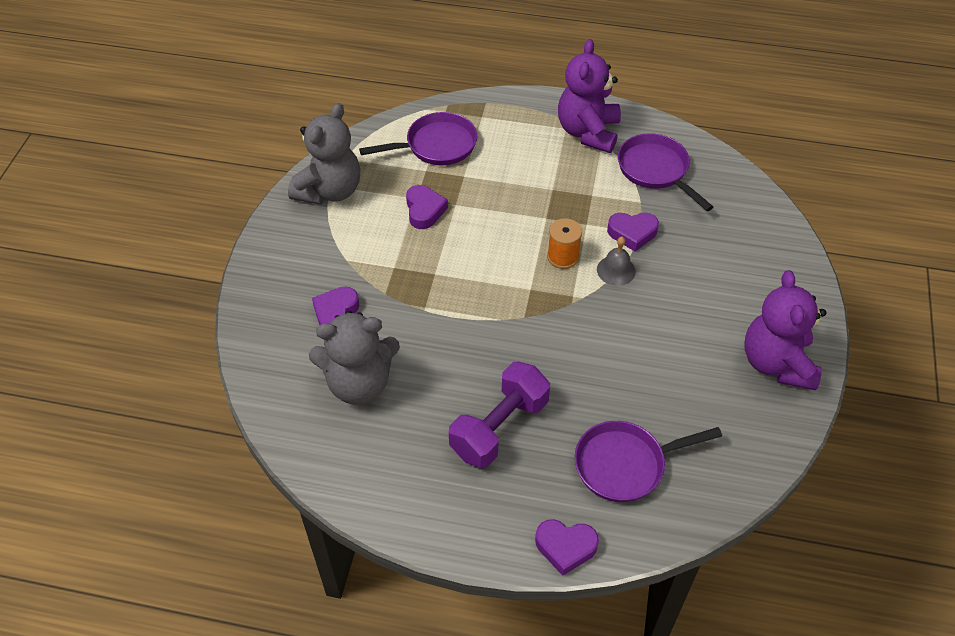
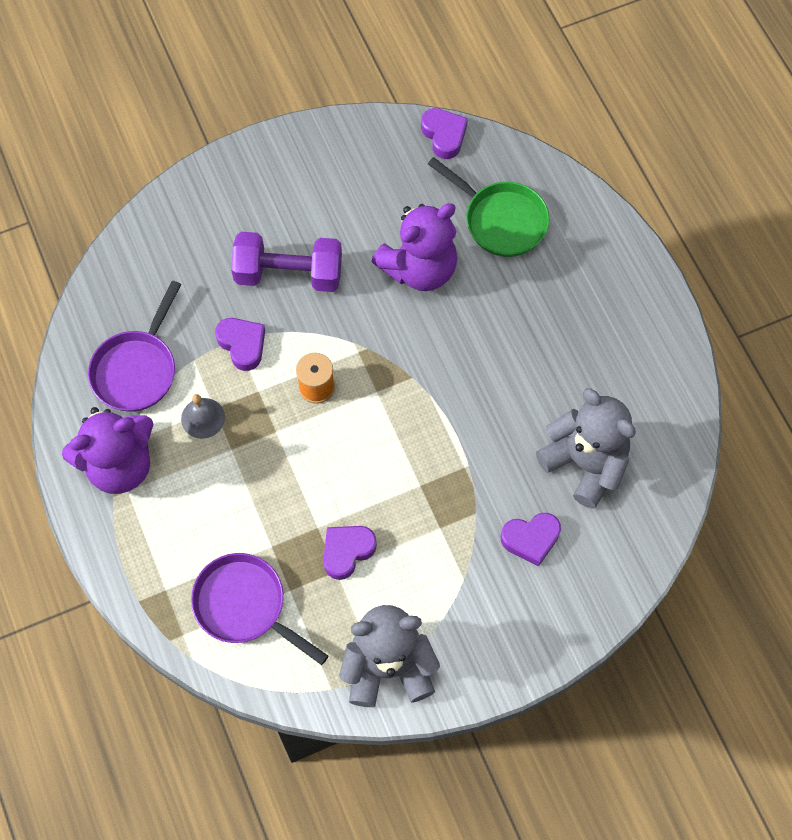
camera: 125 degrees left, 15 degrees up
(499, 427) = (539, 326): purple dumbbell -> purple dumbbell (289, 273)
(565, 547) = (602, 222): purple heart -> purple heart (444, 135)
(616, 270) = (300, 333): grey bell -> grey bell (203, 418)
(625, 464) = (501, 220): purple pan -> green pan
(776, 363) = (317, 163): purple teddy bear -> purple teddy bear (419, 268)

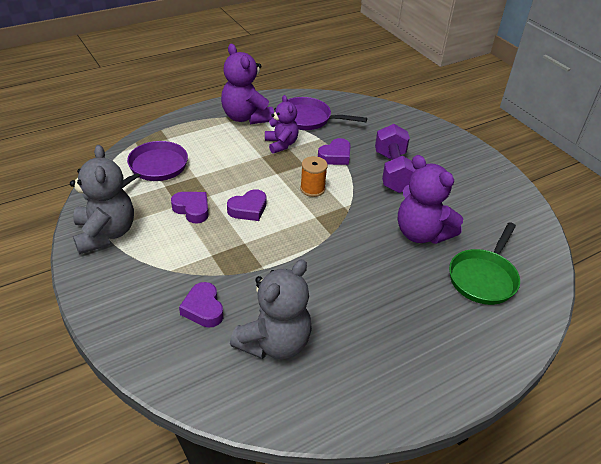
camera: 80 degrees right, 25 degrees down
(203, 418) = (281, 144): grey bell -> purple teddy bear
(444, 135) = (542, 241): purple heart -> purple heart (248, 209)

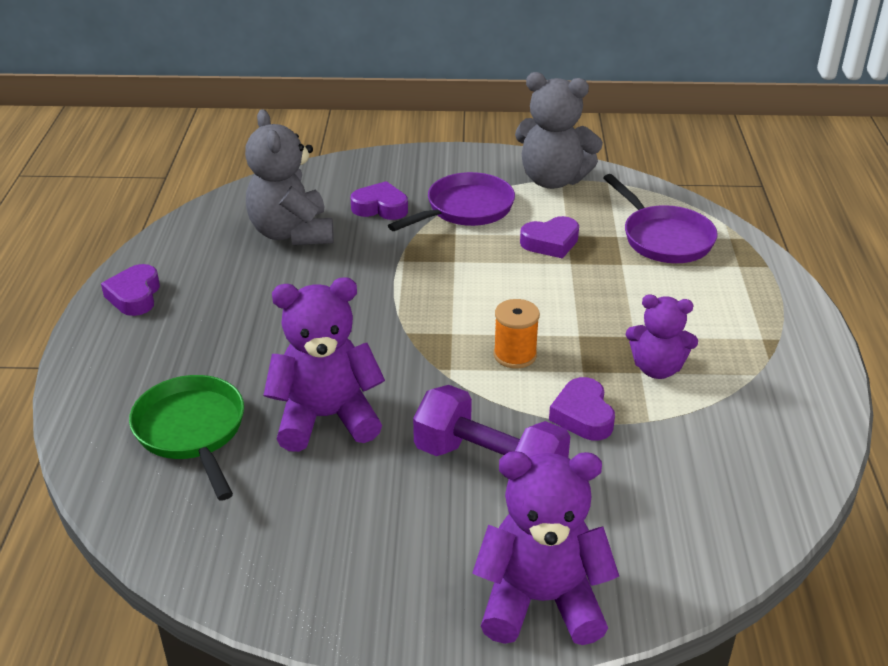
camera: 125 degrees right, 5 degrees down
(246, 117) = (766, 359): purple teddy bear -> purple teddy bear (540, 601)
(248, 209) = (516, 284): purple heart -> purple heart (135, 296)
(308, 119) = (724, 433): purple pan -> purple pan (465, 209)

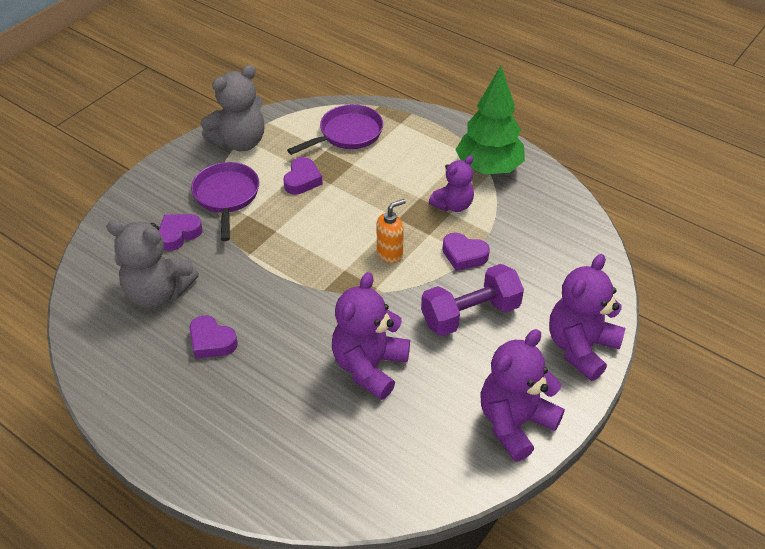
camera: 55 degrees left, 10 degrees up
(135, 296) = (141, 413): purple heart -> purple heart (211, 341)
(192, 431) = (323, 440): green pan -> none
(348, 586) = (515, 423): none -> purple teddy bear
(515, 355) = (390, 254): orange spool -> orange soap dispenser
(664, 238) = (347, 134): purple pan -> purple pan turned 45 degrees counterclockwise
(762, 369) = (488, 168): none -> green tree

